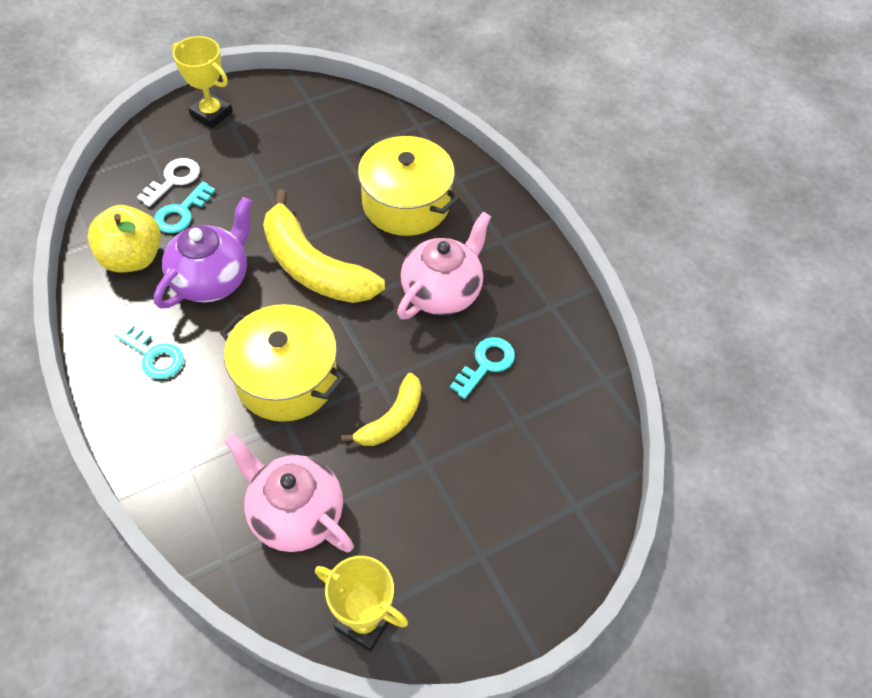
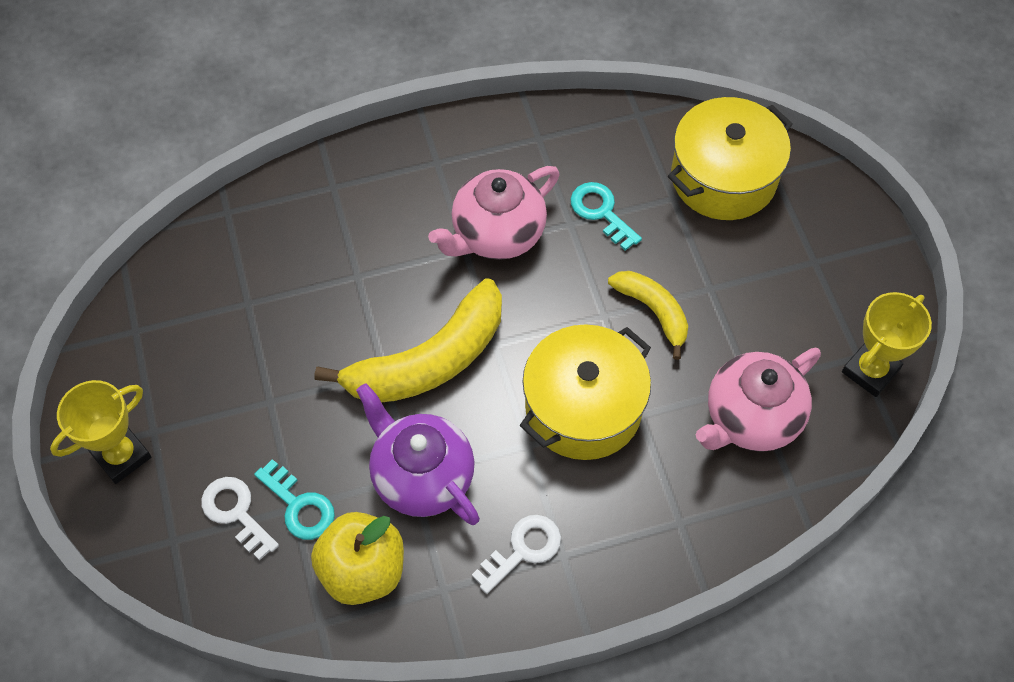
camera: 75 degrees left, 5 degrees up
(154, 355) = (523, 550): turquoise key -> white key
(406, 203) = (355, 247): yellow pot -> yellow pot (723, 177)
(442, 292) = (496, 234): pink teapot -> pink teapot turned 90 degrees counterclockwise

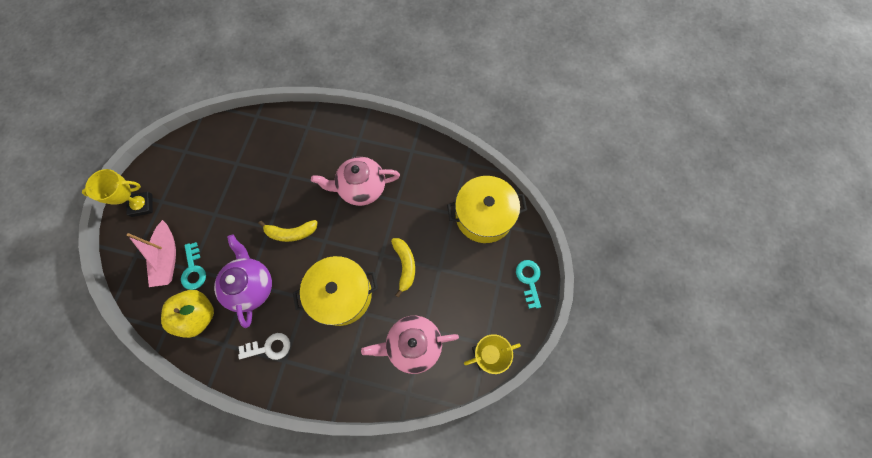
camera: 30 degrees right, 10 degrees up
(236, 513) = (167, 258): white key -> pink boat
(429, 360) = (291, 233): yellow banana -> yellow banana, size x0.56
(601, 212) = (415, 203): turquoise key -> turquoise key (529, 280)

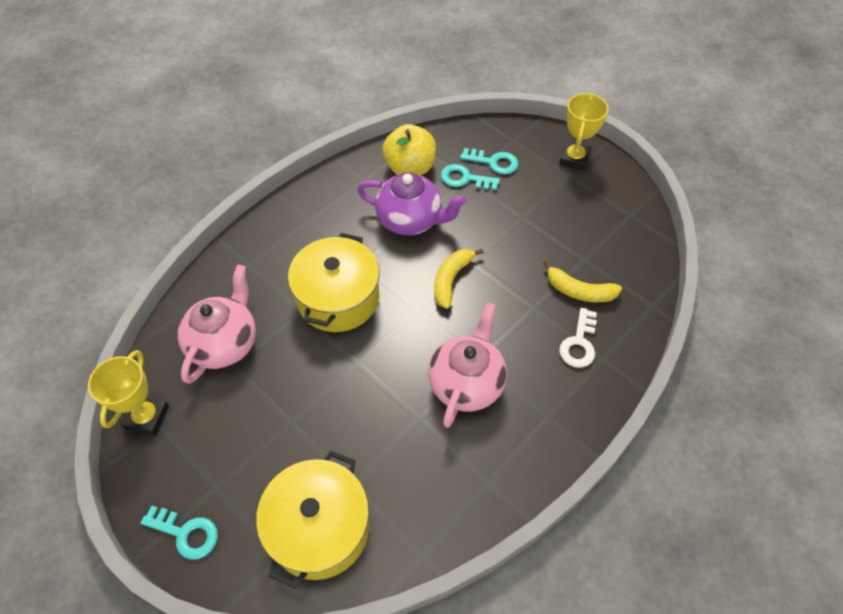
camera: 120 degrees right, 15 degrees down
(167, 258) = (493, 162): pink boat -> turquoise key
(269, 347) = (331, 212): white key -> white key (579, 343)
(405, 265) = (323, 382): yellow banana -> yellow banana (579, 291)

